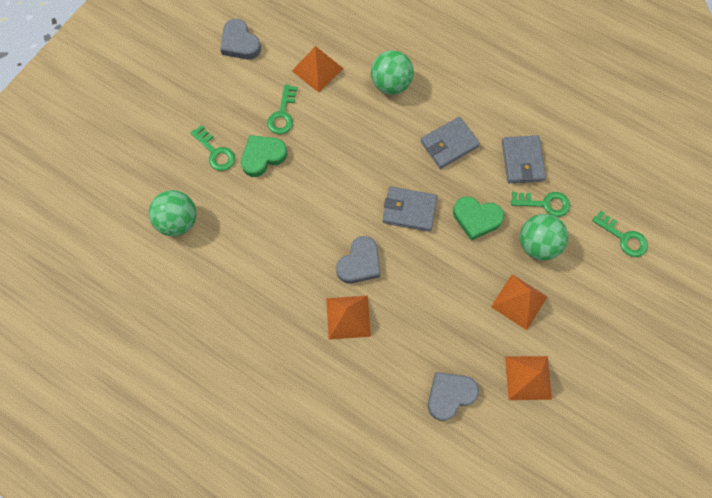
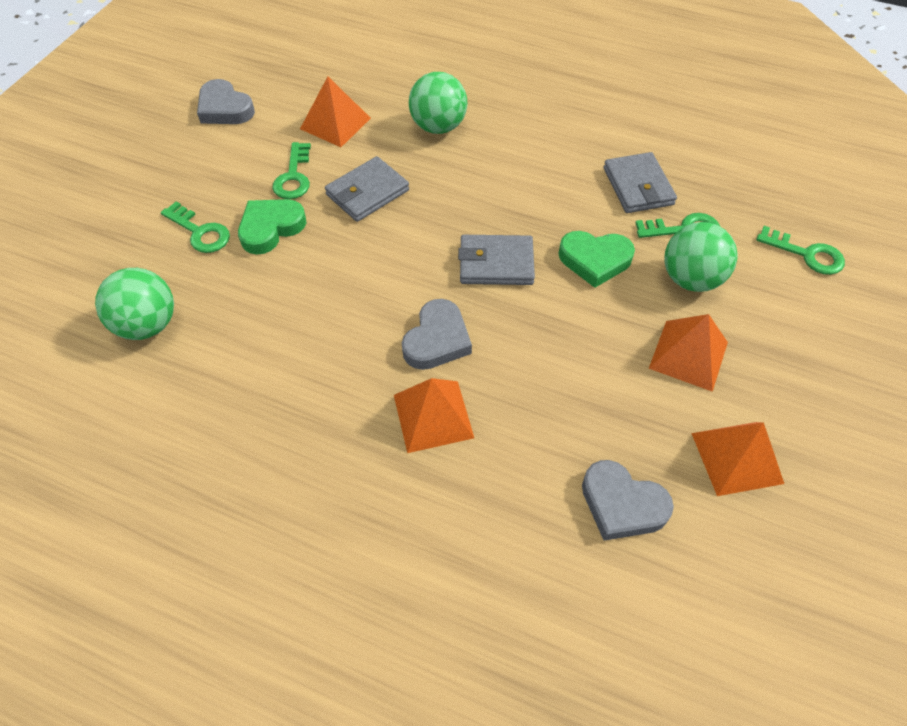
camera: 10 degrees left, 15 degrees down
(449, 144) = (533, 180): grey wallet -> grey wallet (367, 192)
(450, 395) = (622, 504): grey heart -> grey heart turned 105 degrees counterclockwise

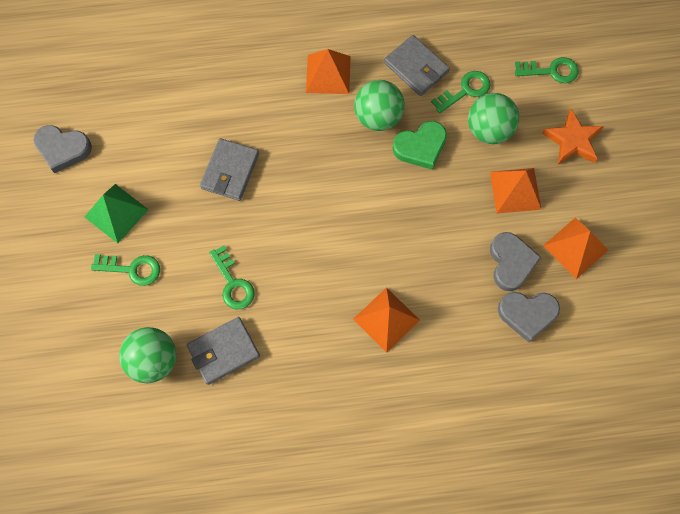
camera: 30 degrees left, 15 degrees up
(227, 178) = (116, 213): none -> green pyramid
(271, 228) = (181, 238): green heart -> none
(293, 177) = (165, 185): green key -> green key (233, 283)
(335, 123) = (161, 119): orange pyramid -> orange pyramid (328, 74)
(437, 340) = (355, 264): grey heart -> grey heart (511, 262)
(438, 127) = (242, 83): green ball -> green ball (378, 117)
(496, 263) = (357, 184): grey wallet -> grey wallet (223, 351)
(797, 336) = (572, 140): none -> orange star

